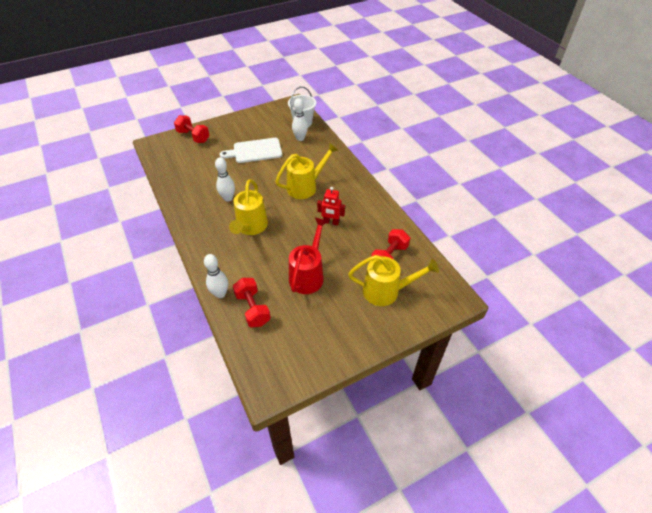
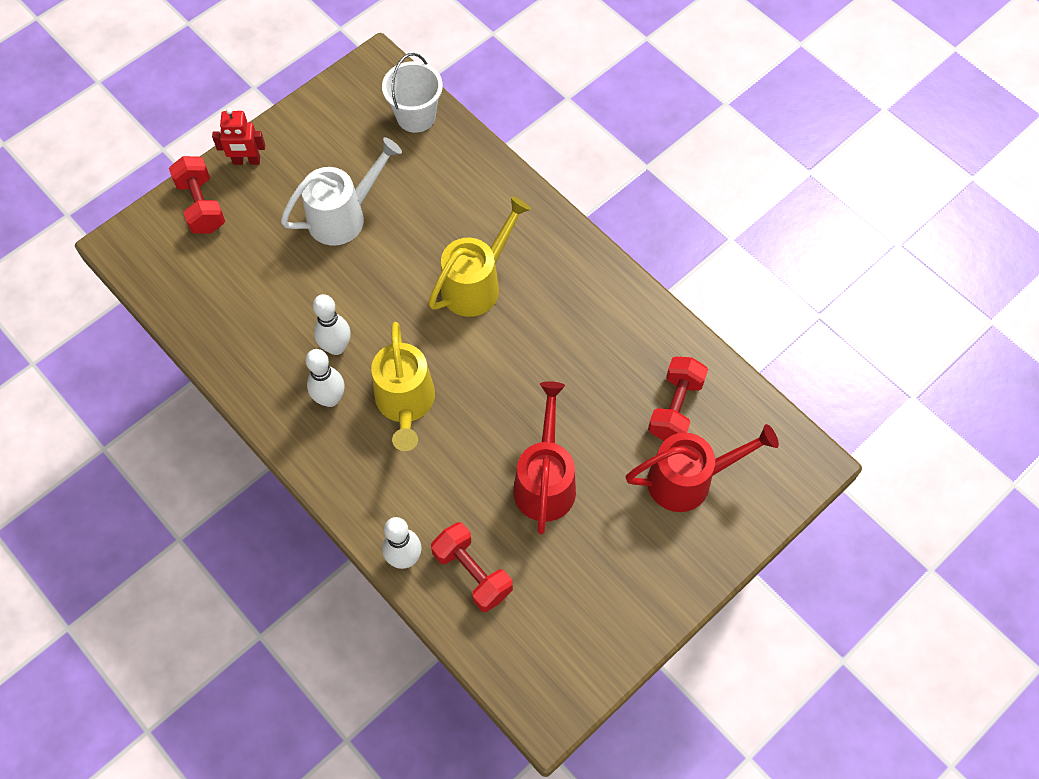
camera: 15 degrees left, 15 degrees up
(193, 136) = (201, 205): red dumbbell -> red dumbbell turned 45 degrees clockwise
(255, 151) = (344, 216): white cutting board -> white watering can
(300, 138) = (425, 161): white bowling pin -> white bowling pin (330, 399)
(331, 222) = (550, 356): red robot -> red robot (246, 161)
(387, 291) = (689, 479): yellow watering can -> red watering can

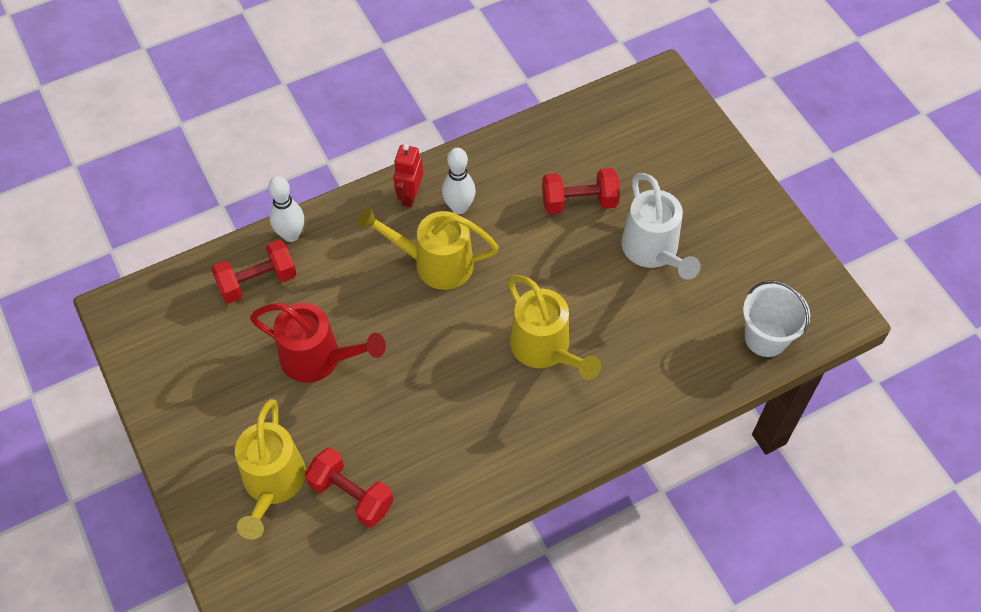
camera: 105 degrees right, 5 degrees down
(201, 205) = (692, 141): red dumbbell -> red dumbbell (579, 202)
(246, 161) = (737, 182): red robot -> red robot (410, 195)
(336, 347) = (510, 221): white bowling pin -> none
(689, 479) = (272, 485): red watering can -> yellow watering can

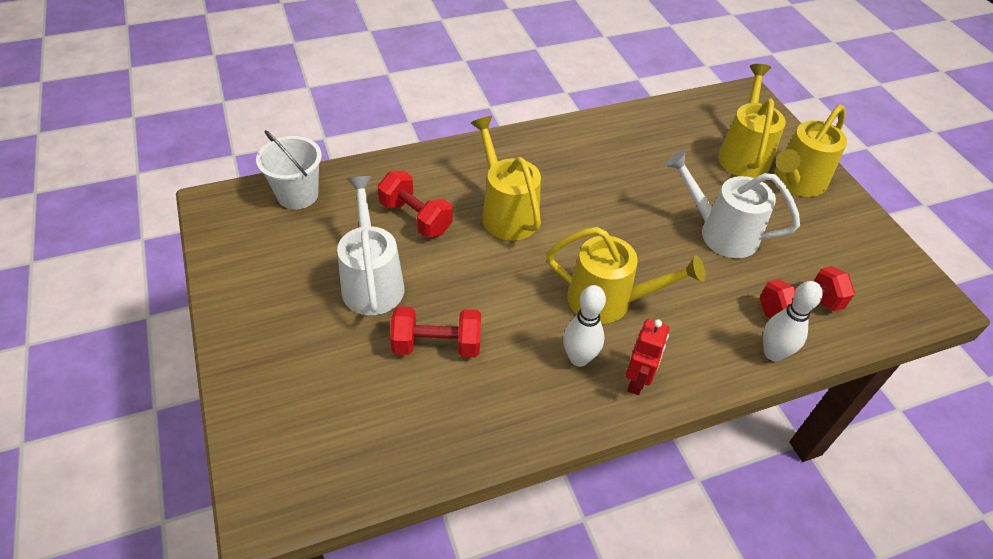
camera: 175 degrees left, 10 degrees down
(219, 445) = (795, 183): none -> yellow watering can
(319, 359) = (720, 232): red watering can -> white watering can
(351, 495) = (679, 140): red dumbbell -> red dumbbell (415, 218)

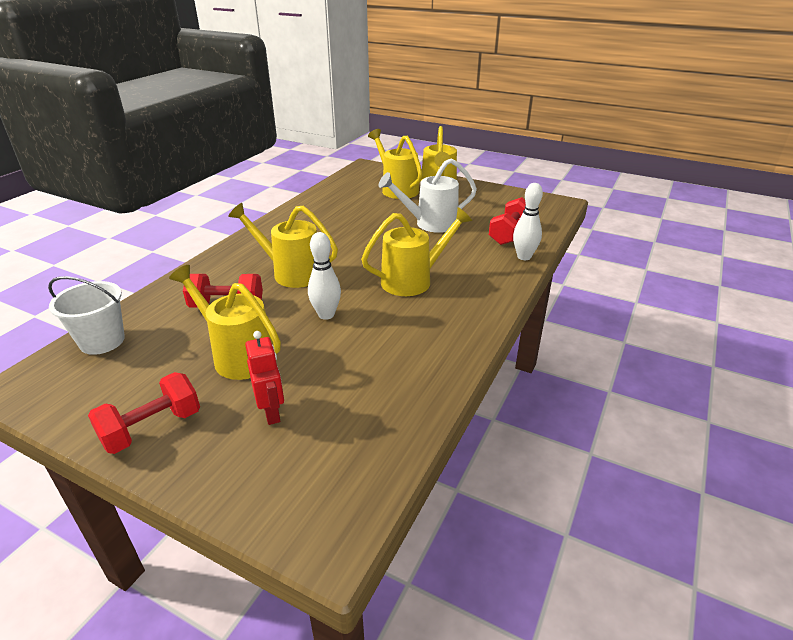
camera: 40 degrees left, 15 degrees down
(372, 281) = (237, 355): white watering can -> yellow watering can
(437, 345) = (335, 360): red dumbbell -> red dumbbell (152, 428)
(579, 358) = (433, 314): white bowling pin -> white bowling pin (326, 315)
(637, 381) = (478, 305): red robot -> red robot (272, 412)

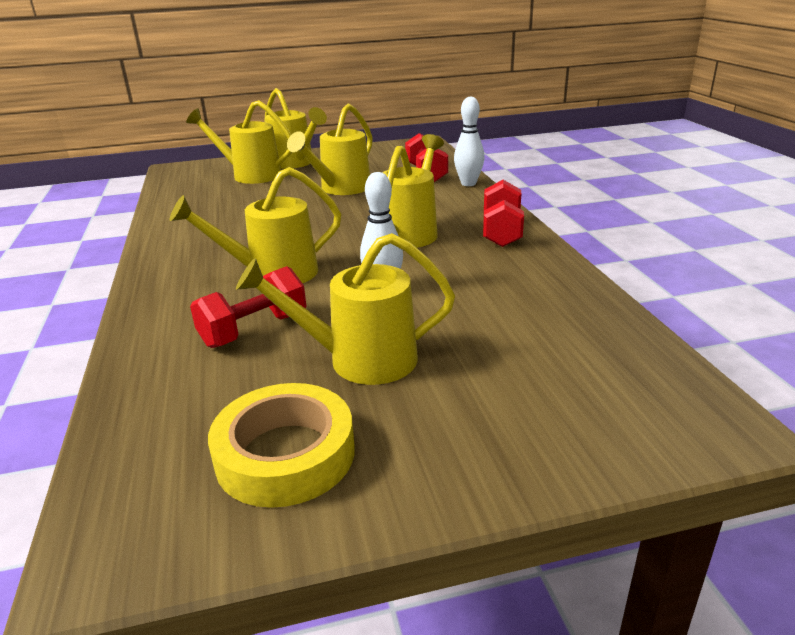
camera: 40 degrees left, 5 degrees down
(102, 341) = (144, 441): white bucket -> none
(130, 386) = (285, 454): none -> yellow tape
(152, 428) = (399, 468): red dumbbell -> red dumbbell (501, 232)
(272, 412) = (492, 380): red robot -> none
(430, 224) = (340, 189): white watering can -> yellow watering can

